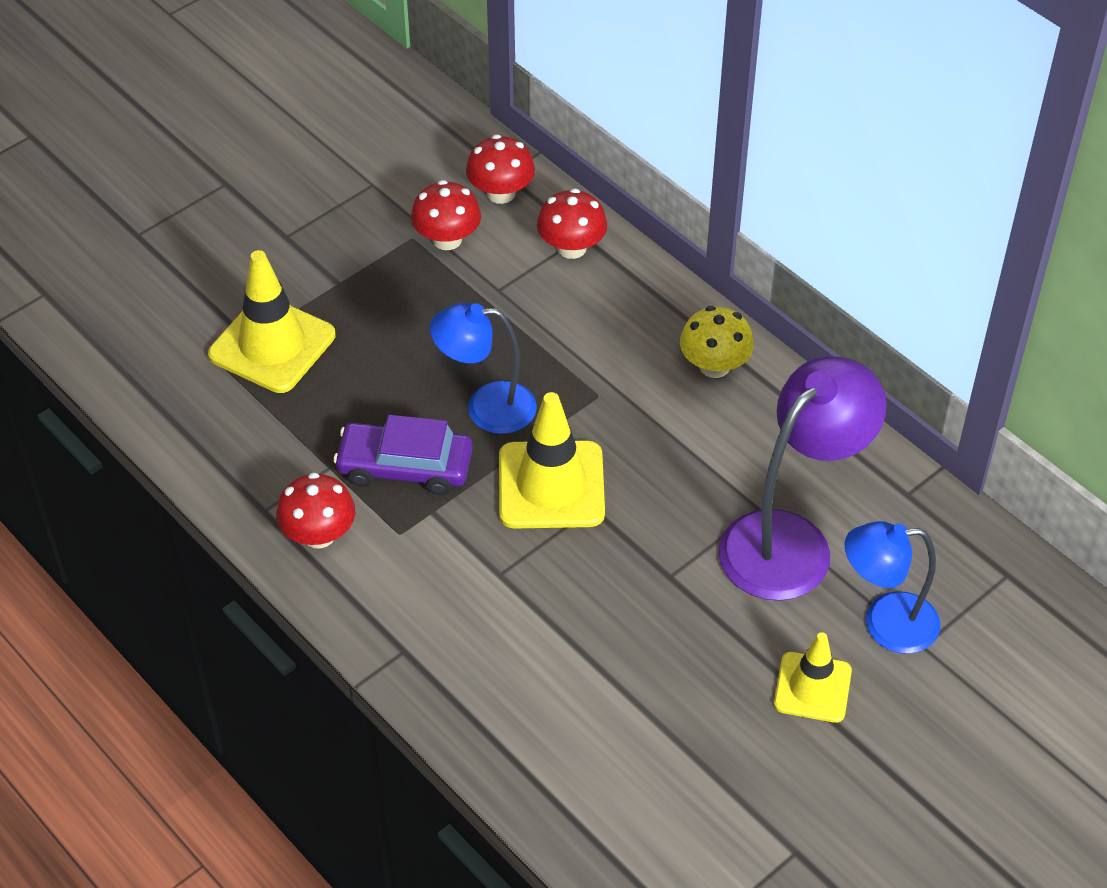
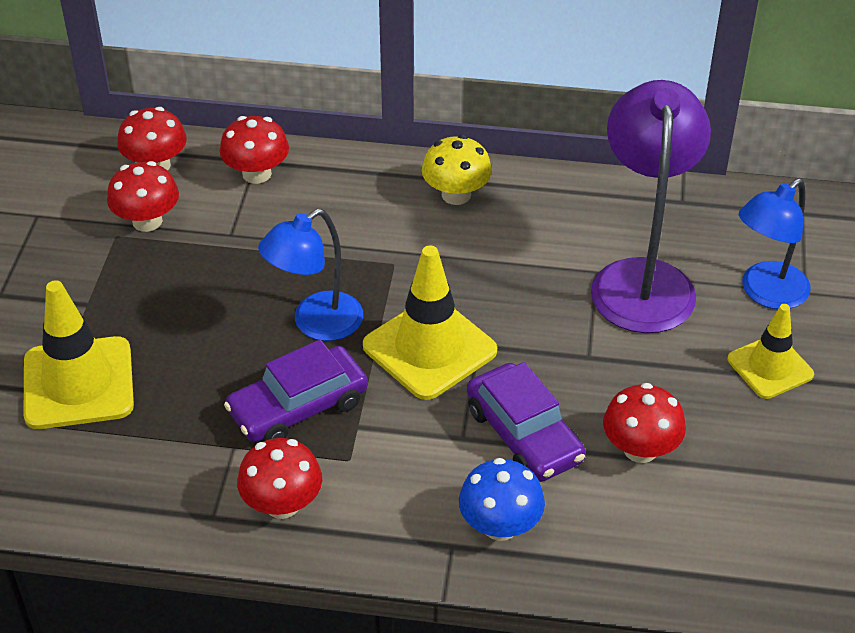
camera: 40 degrees left, 5 degrees down
(454, 661) = (500, 526): none -> blue mushroom
(548, 604) = (524, 435): none -> purple car
(626, 679) = (640, 449): none -> red mushroom

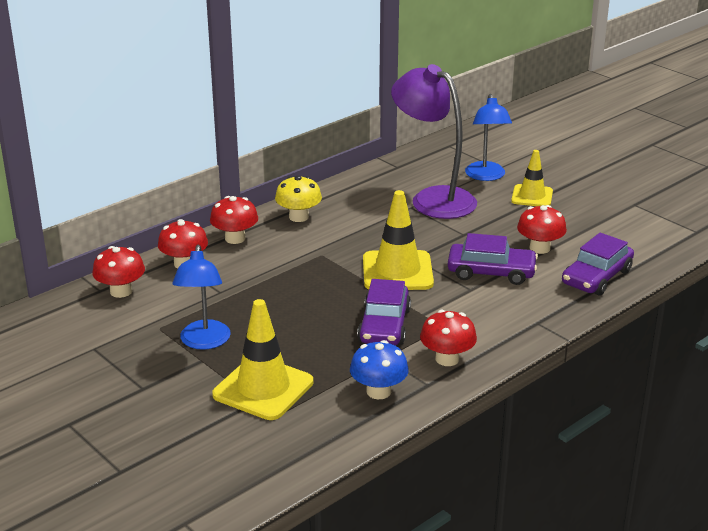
camera: 50 degrees left, 15 degrees down
(147, 221) = (164, 313): red mushroom -> red mushroom (235, 238)
(316, 324) = (331, 295): blue lamp -> blue lamp (204, 342)
(500, 526) = (541, 304): blue mushroom -> blue mushroom (378, 391)
(632, 548) = (596, 277): none -> purple car

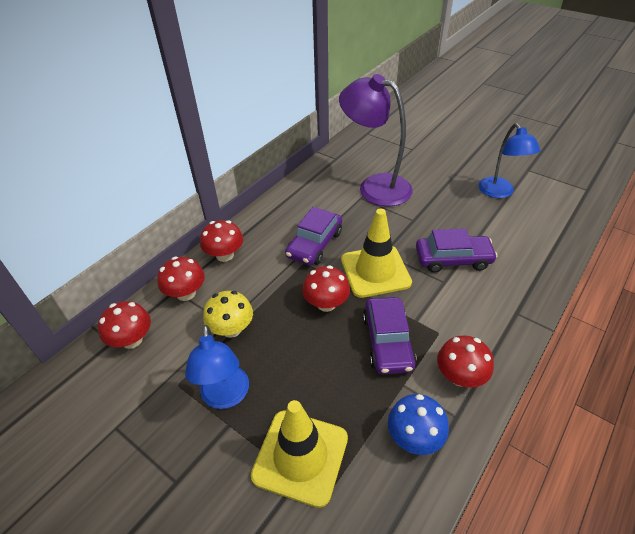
camera: 10 degrees left, 15 degrees up
(299, 217) = (273, 222): yellow mushroom -> yellow mushroom (231, 329)
(486, 176) = (406, 158): blue lamp -> blue lamp (499, 192)
(532, 196) = (449, 173): yellow traffic cone -> none
(539, 248) = (479, 226): red mushroom -> red mushroom (326, 303)
(596, 277) = (539, 250): purple car -> purple car (314, 244)

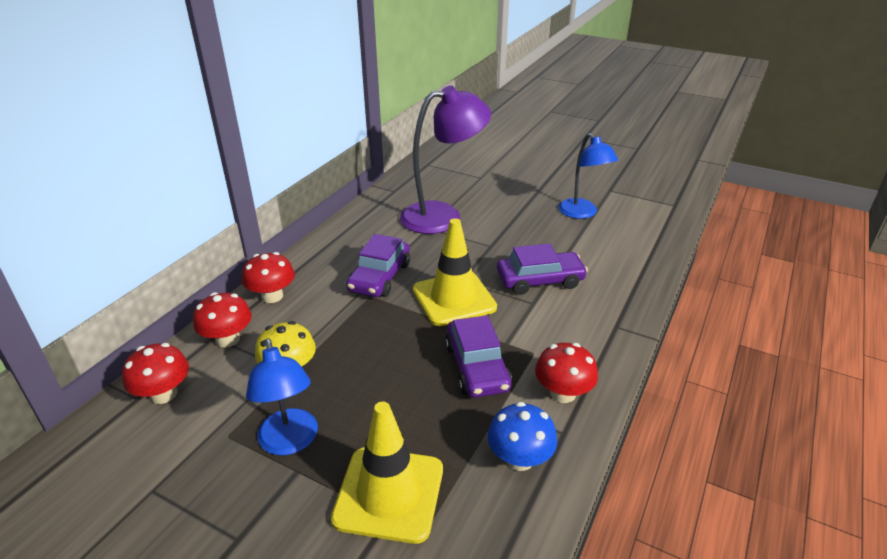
camera: 10 degrees left, 10 degrees down
(326, 303) = (401, 335): red mushroom -> none
(375, 186) = (443, 216): purple lamp -> purple lamp turned 135 degrees clockwise

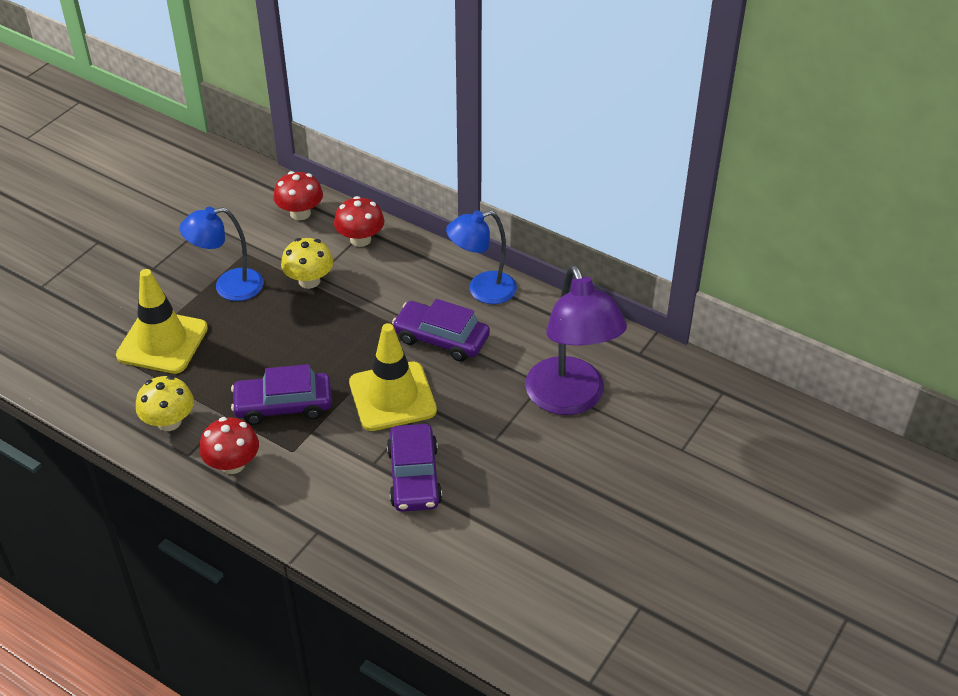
camera: 95 degrees right, 10 degrees up
(272, 296) = (420, 261): red mushroom -> none
(519, 458) = (169, 422): blue mushroom -> yellow mushroom
(582, 213) = (569, 553): blue lamp -> blue lamp (482, 290)

